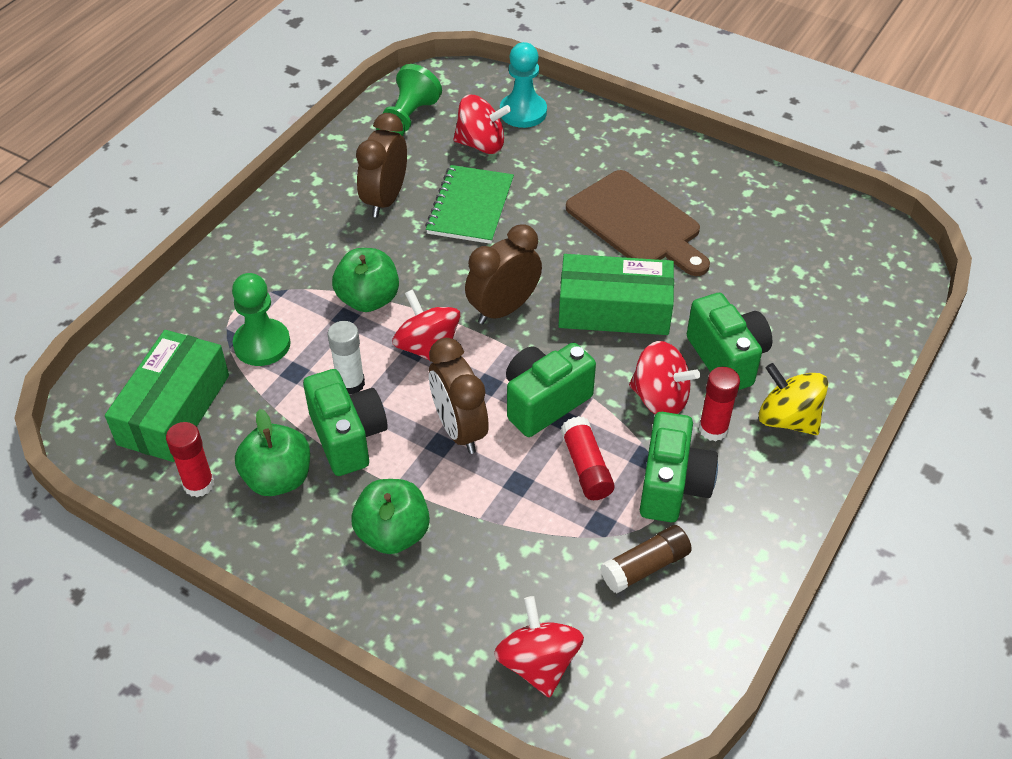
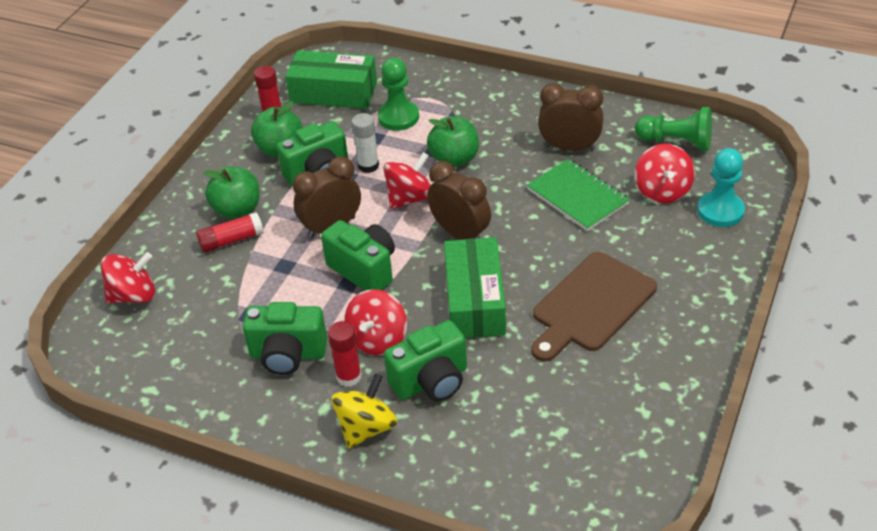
camera: 85 degrees right, 5 degrees down
(470, 207) = (577, 197): green notebook -> green notebook turned 45 degrees clockwise
(586, 467) = (302, 301): red glue stick -> red glue stick (231, 240)
(645, 567) = (211, 344): brown glue stick -> none

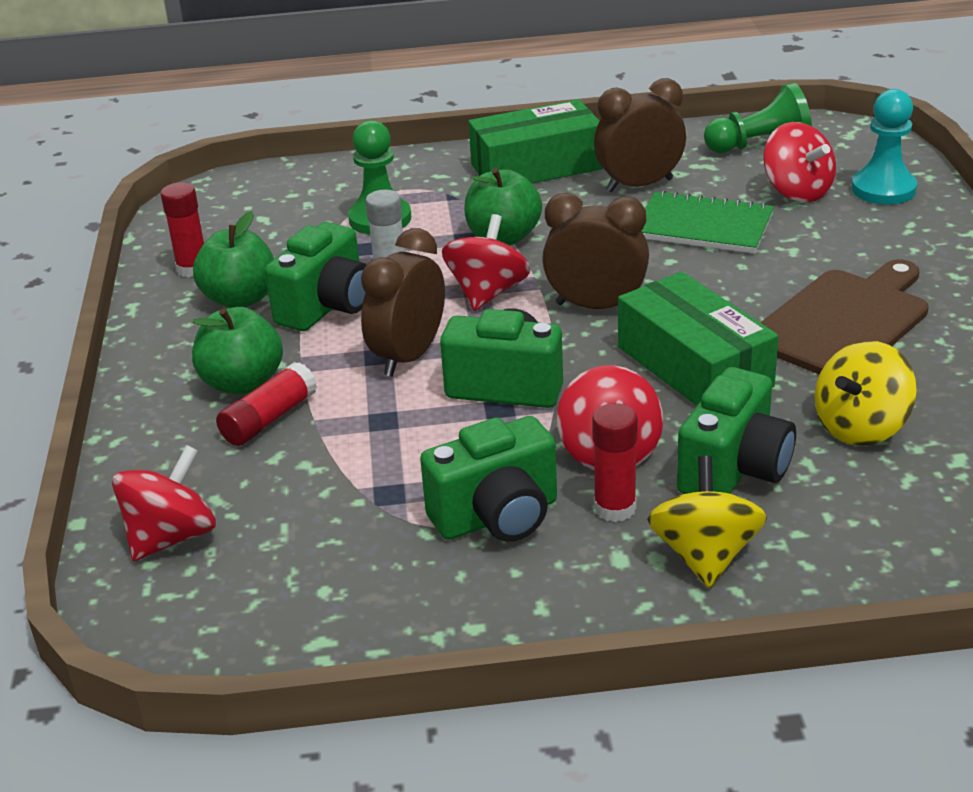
camera: 30 degrees left, 10 degrees down
(333, 92) = (259, 220): green box -> green box (536, 167)
(526, 384) = (861, 427): none -> yellow spinning top
(591, 305) = (843, 322): brown cutting board -> brown cutting board turned 150 degrees counterclockwise

